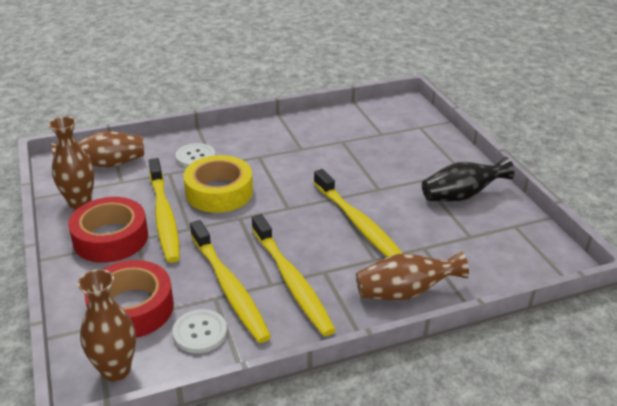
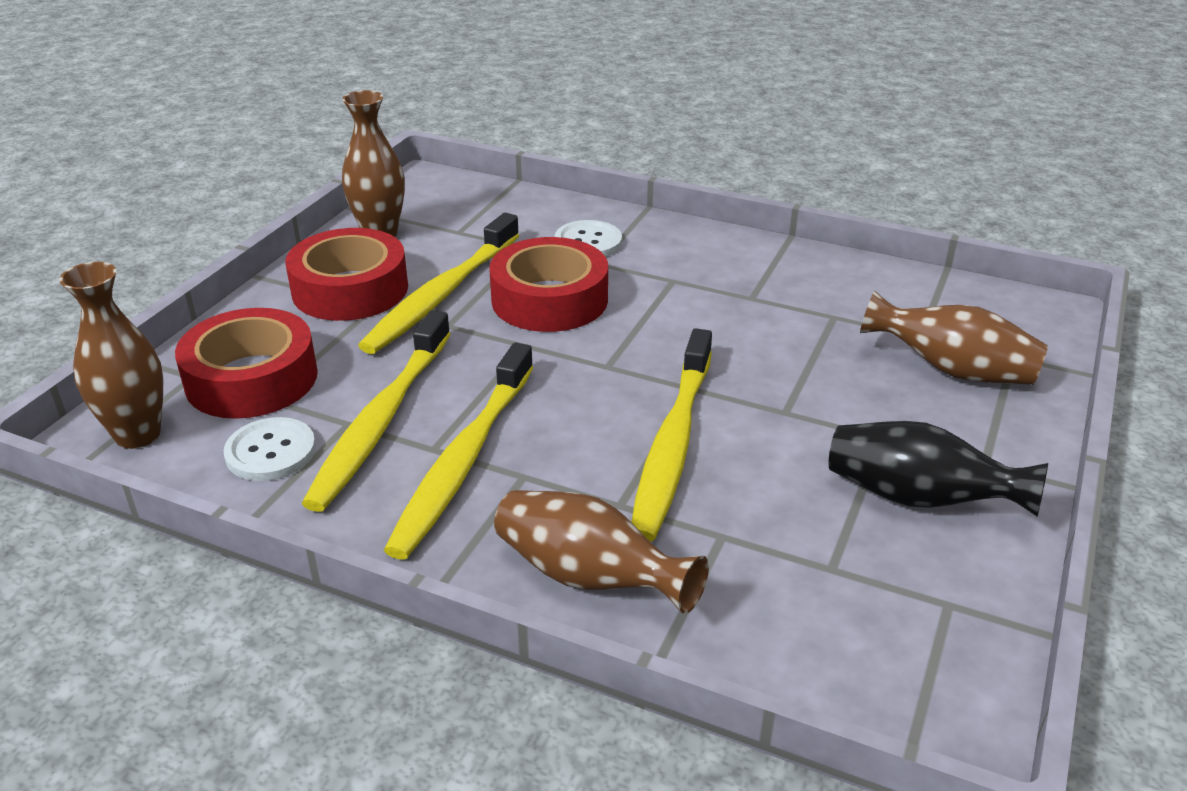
camera: 45 degrees right, 0 degrees up
(105, 165) = (470, 203): brown vase -> brown vase (952, 370)
(219, 192) = (549, 299): yellow tape -> red tape

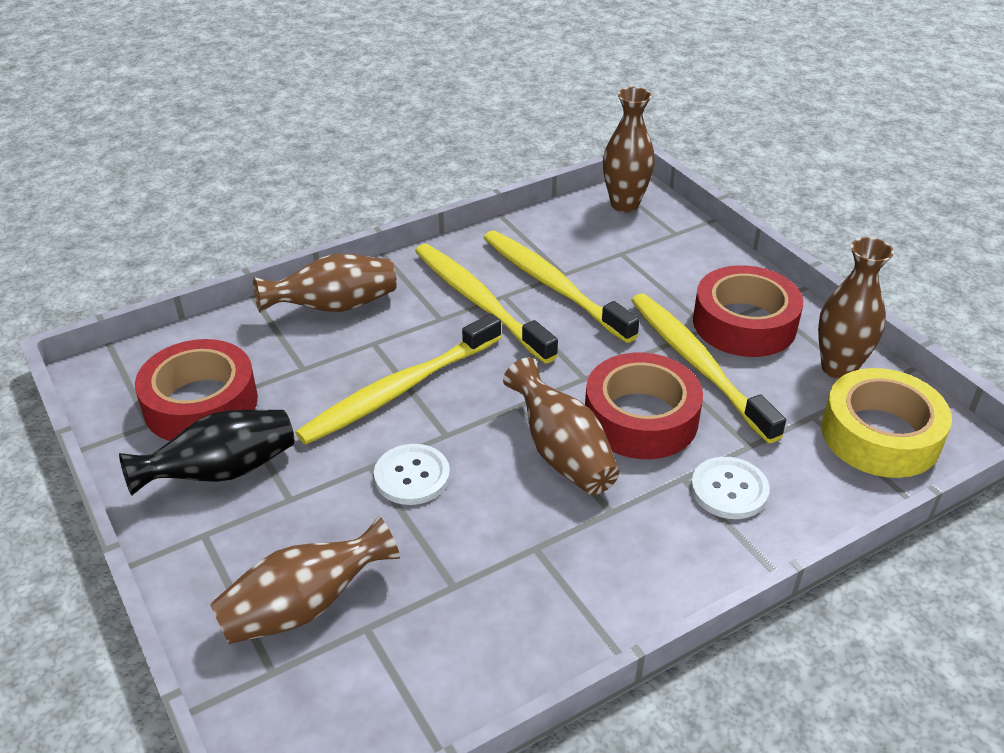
camera: 125 degrees right, 5 degrees up
(251, 379) = (650, 252): red tape -> red tape (201, 403)
(271, 452) = (562, 240): white button -> white button (412, 476)
(454, 203) = (880, 435): none -> yellow tape
(639, 321) = (562, 452): none -> brown vase
(672, 445) = (398, 390): yellow toothbrush -> yellow toothbrush turned 90 degrees counterclockwise

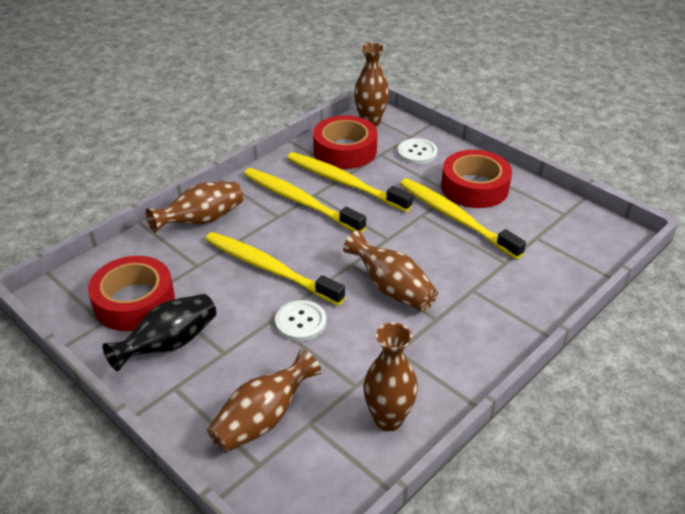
camera: 15 degrees left, 0 degrees up
(398, 390) = (269, 268): yellow toothbrush -> yellow toothbrush turned 90 degrees clockwise
(641, 418) = (433, 258): red tape -> red tape (345, 150)
(729, 490) = (503, 292): white button -> white button (417, 152)
(838, 368) = (541, 205): brown vase -> brown vase (388, 419)
(880, 435) = (579, 242): yellow tape -> none

